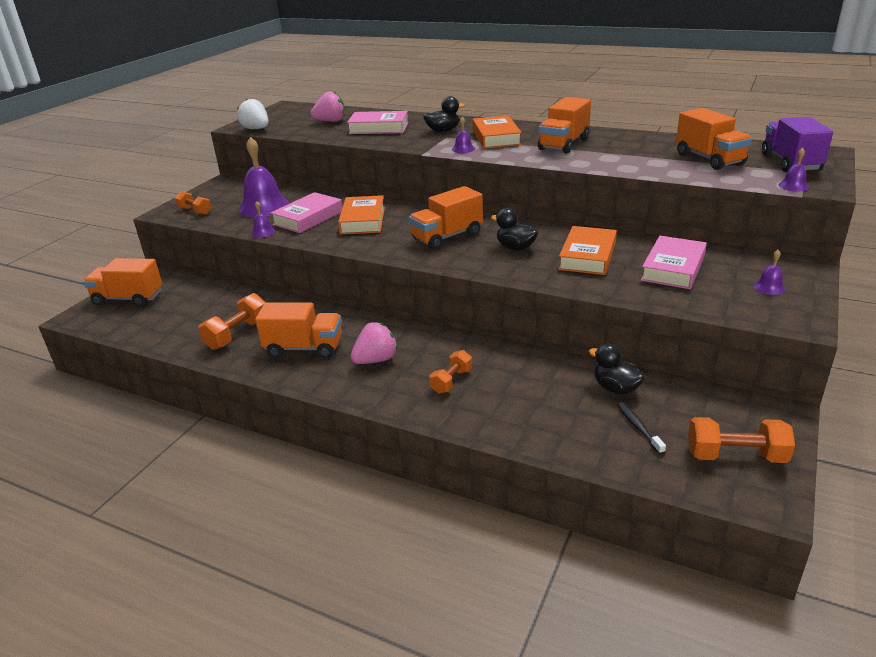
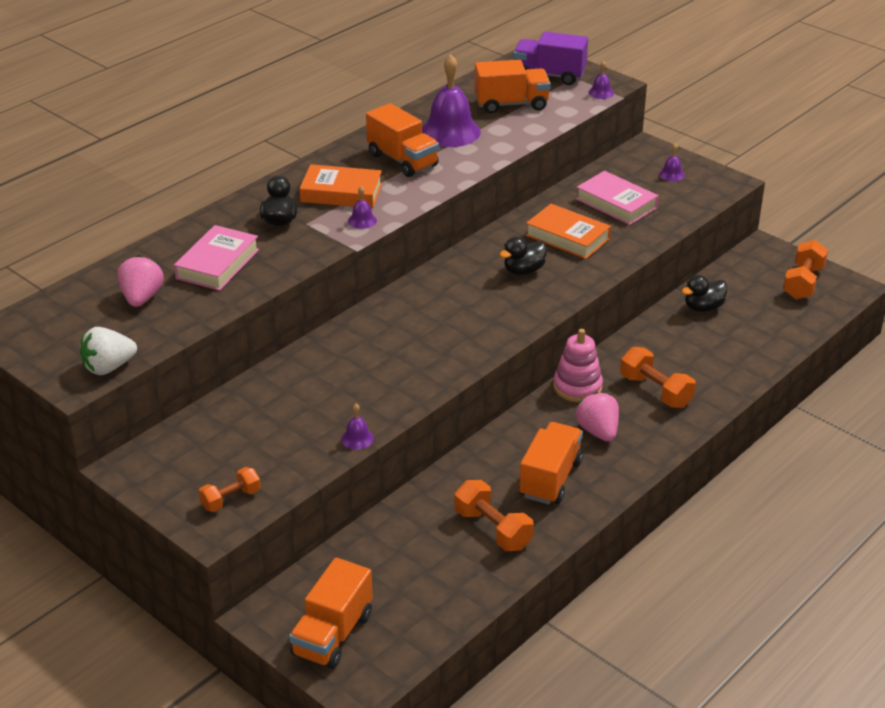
camera: 75 degrees left, 5 degrees up
(264, 207) = (267, 432): purple bell -> purple bell (450, 132)
(308, 218) = (338, 397): pink book -> none
(363, 220) = (379, 356): orange book -> none
(435, 339) = (577, 387): none -> pink stacking toy
(447, 236) = (468, 305): orange truck -> none
(451, 381) = (655, 391): orange dumbbell -> orange dumbbell, size x1.52
(638, 428) = (758, 313): black toothbrush -> none

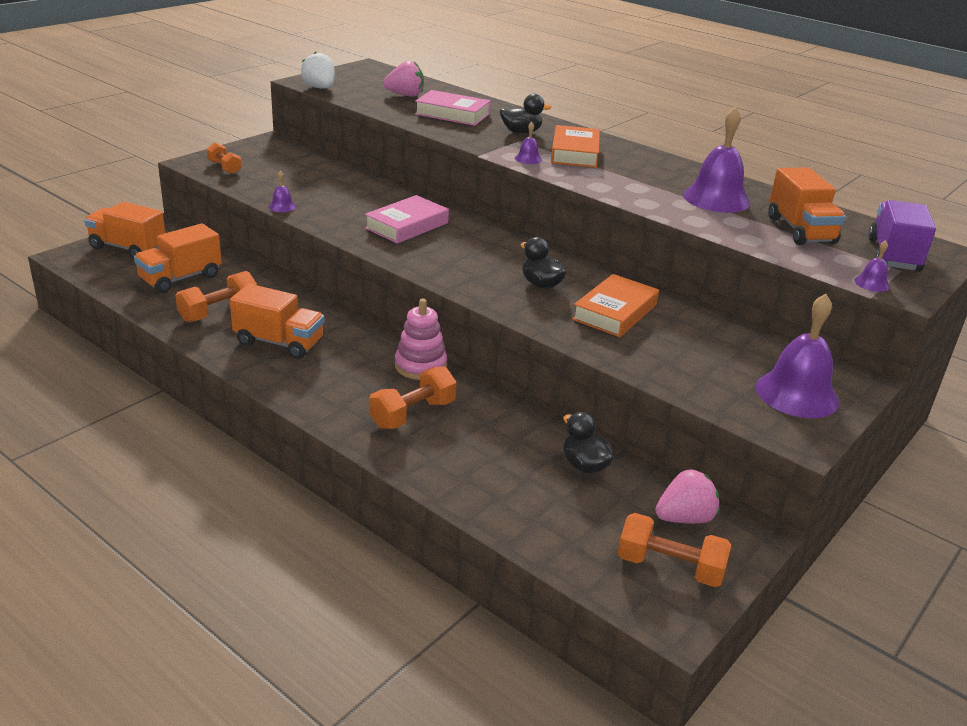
camera: 85 degrees right, 5 degrees down
(402, 160) = (645, 177): orange truck -> orange truck (180, 278)
(598, 431) = (346, 373): pink strawberry -> pink strawberry (684, 518)
(616, 203) = (702, 347): pink book -> pink book (407, 226)
(671, 174) = (797, 394): purple bell -> purple bell, size x2.29

